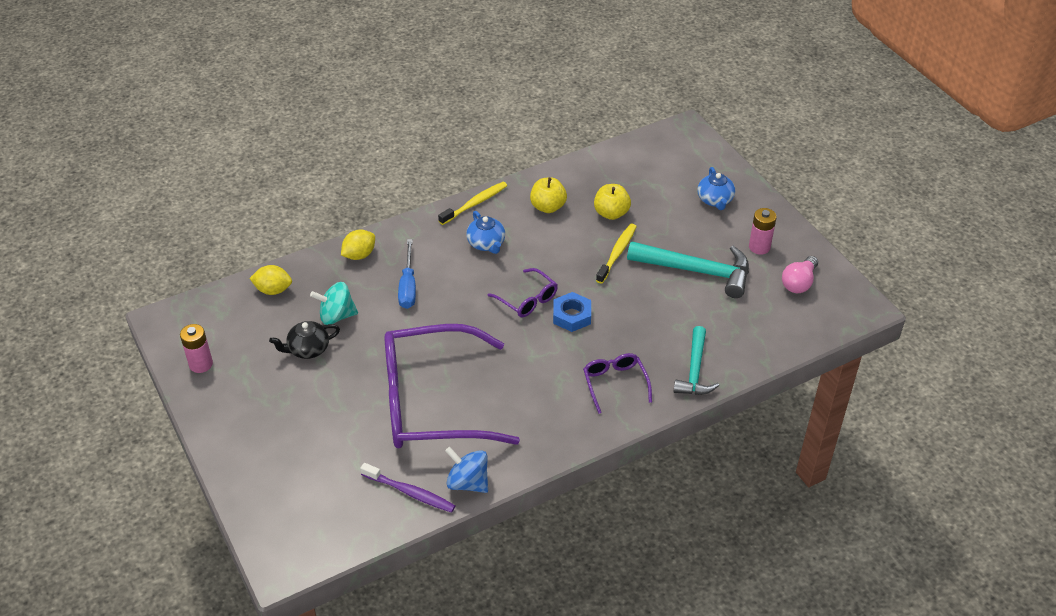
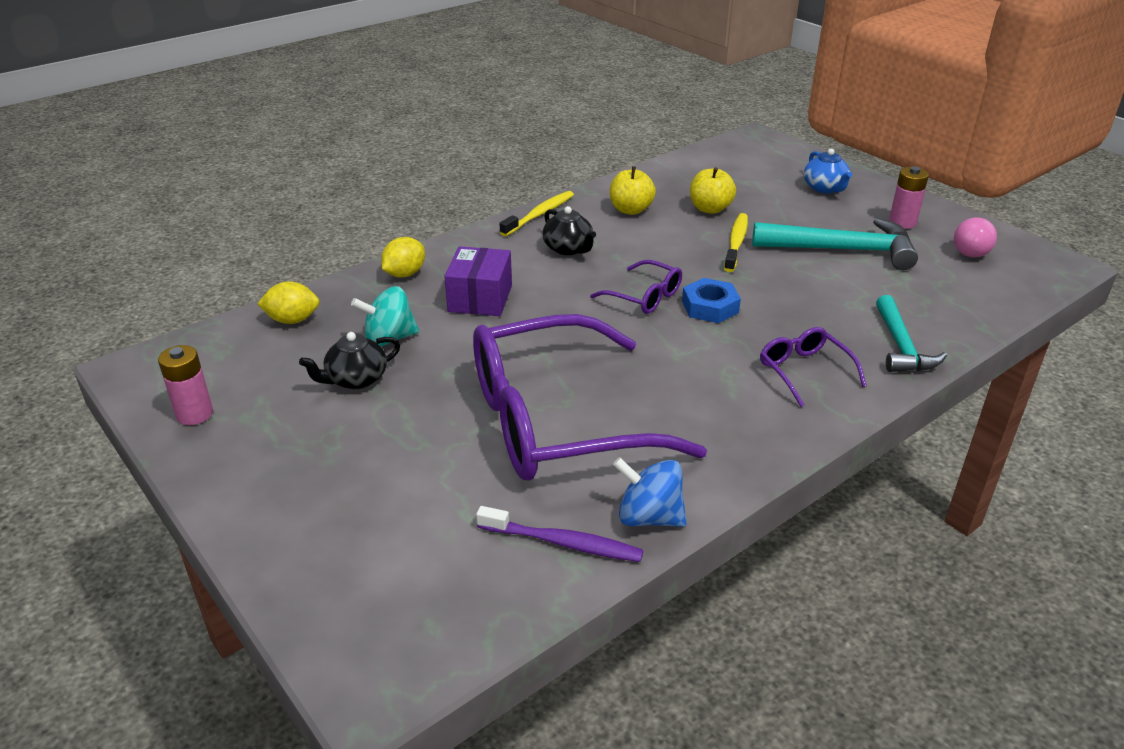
camera: 10 degrees left, 10 degrees down
(408, 286) = (480, 298): blue screwdriver -> purple box
(486, 244) = (568, 249): blue teapot -> black teapot

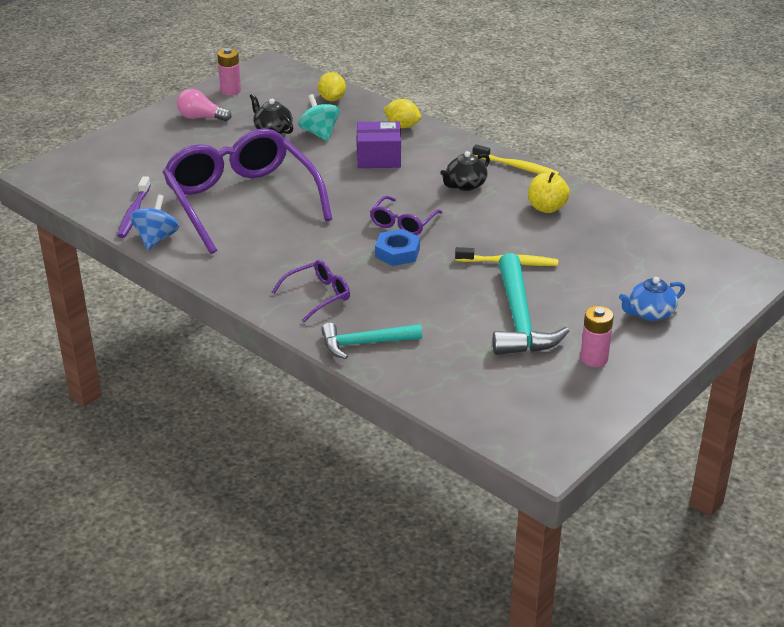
camera: 80 degrees right, 0 degrees up
(710, 209) = (568, 247): yellow apple -> none
(971, 249) = (554, 398): pink light bulb -> pink light bulb (201, 118)

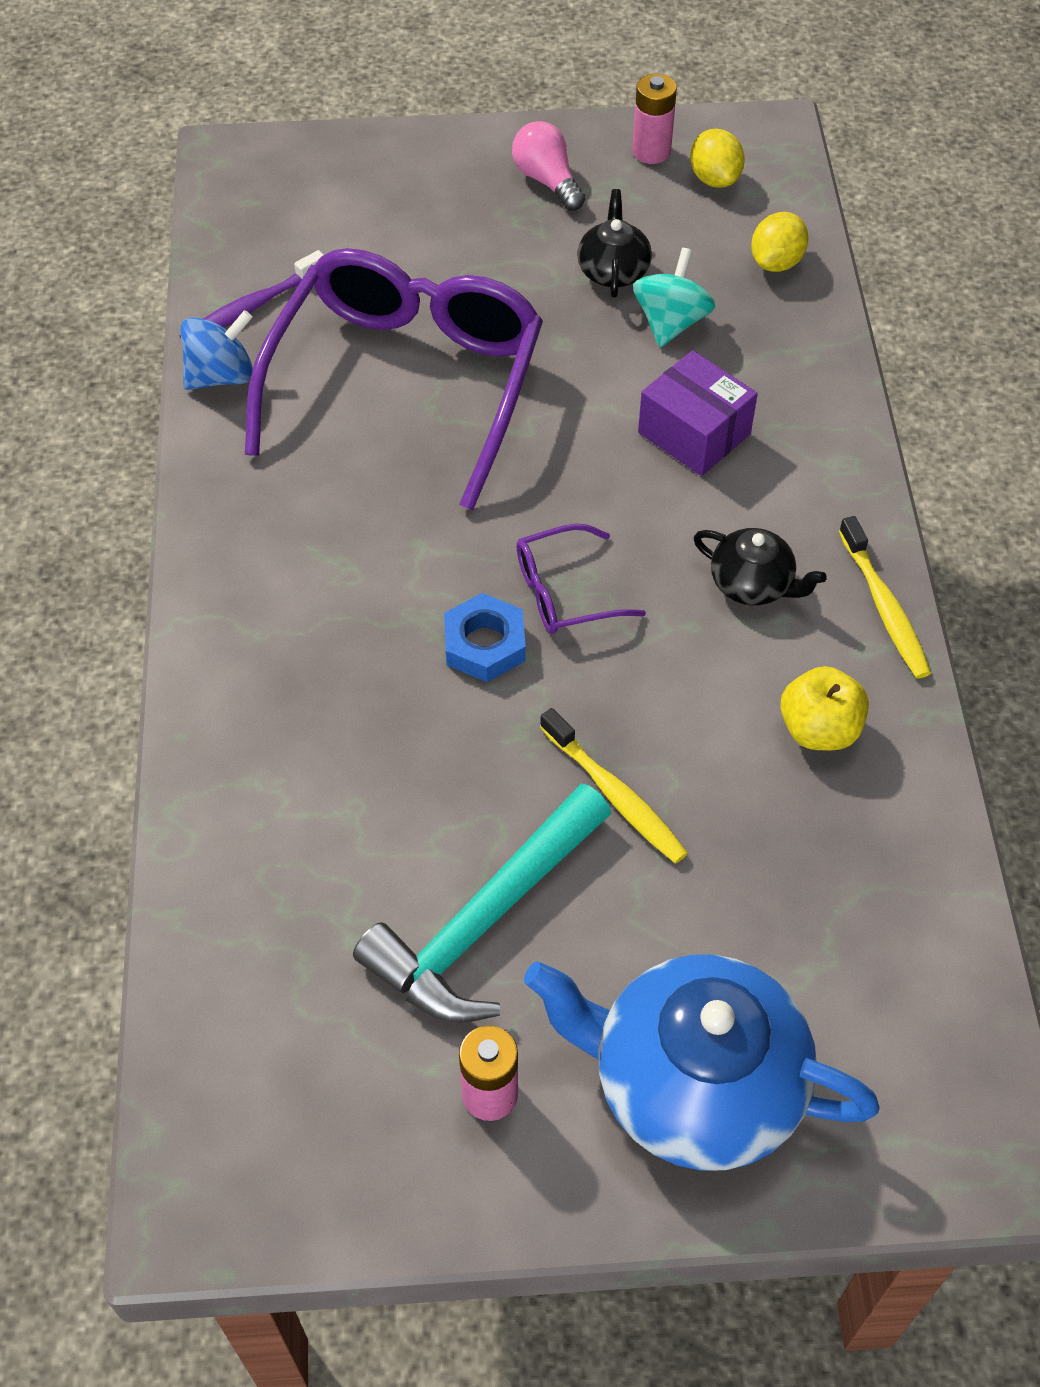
camera: 45 degrees right, 20 degrees up
(318, 296) = (283, 641): purple glasses -> none
(365, 343) = (230, 781): turquoise hammer -> none
(402, 126) = (812, 391): yellow lemon -> yellow lemon (714, 179)
(465, 185) = (752, 584): black teapot -> black teapot turned 150 degrees counterclockwise
(650, 313) = (693, 1083): blue teapot -> blue teapot, size x2.09

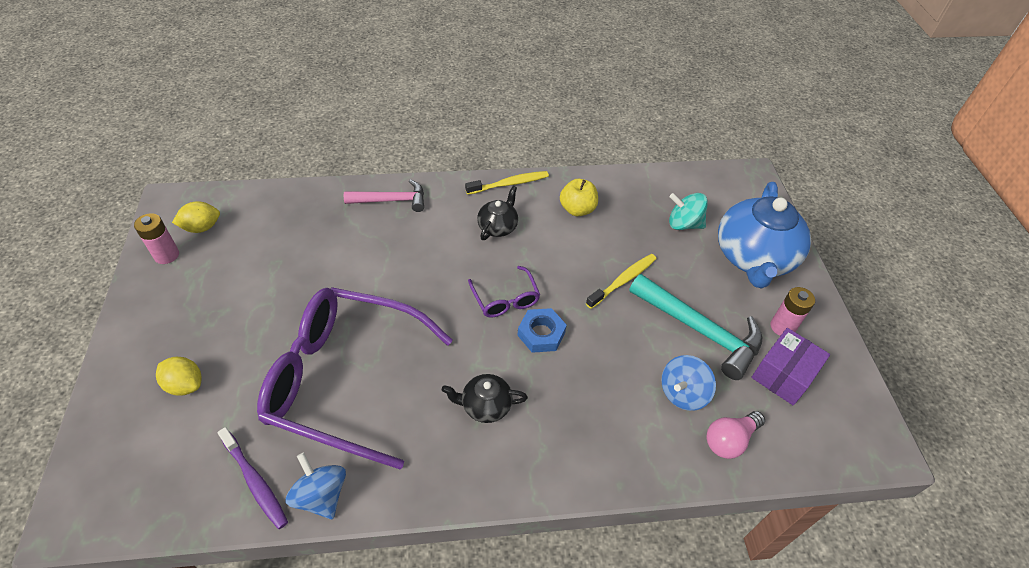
camera: 95 degrees left, 5 degrees down
(342, 861) = (683, 393): none -> blue spinning top
(547, 180) = (176, 307): pink light bulb -> pink light bulb (729, 440)
(613, 271) = (268, 275): black teapot -> black teapot (485, 405)
(671, 322) = (316, 251): turquoise spinning top -> turquoise spinning top (684, 224)
(694, 433) = (399, 244): purple box -> purple box (783, 375)
(776, 262) = (278, 206): yellow lemon -> yellow lemon (185, 385)
(809, 415) = (391, 200): none -> pink hammer

